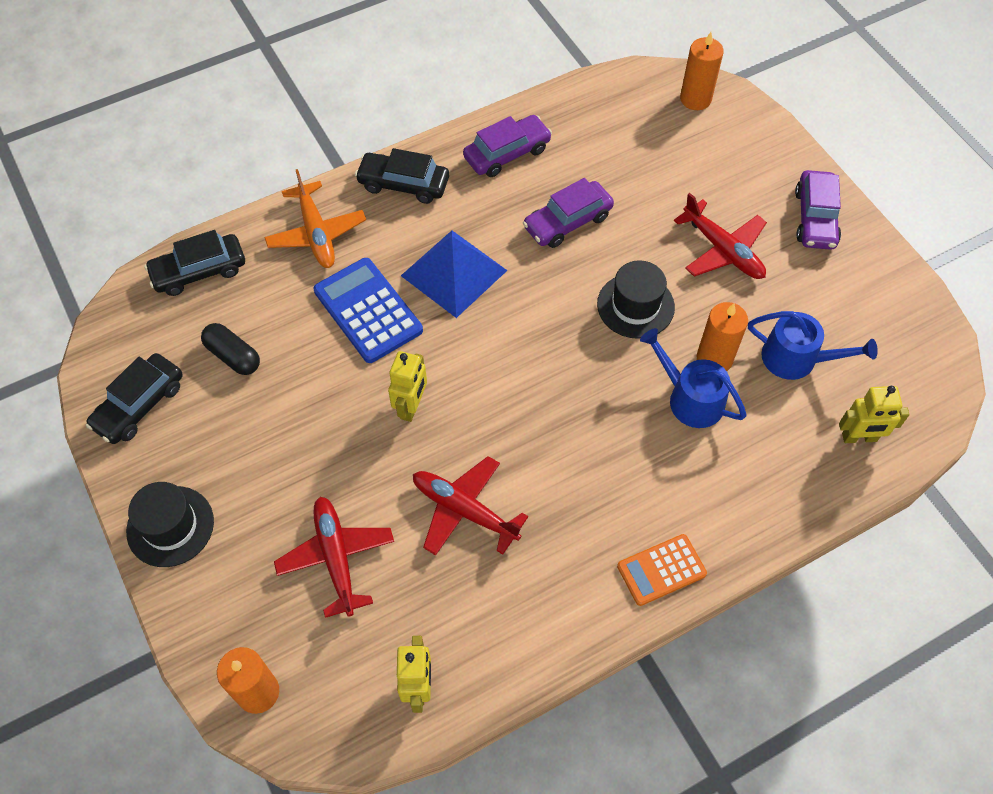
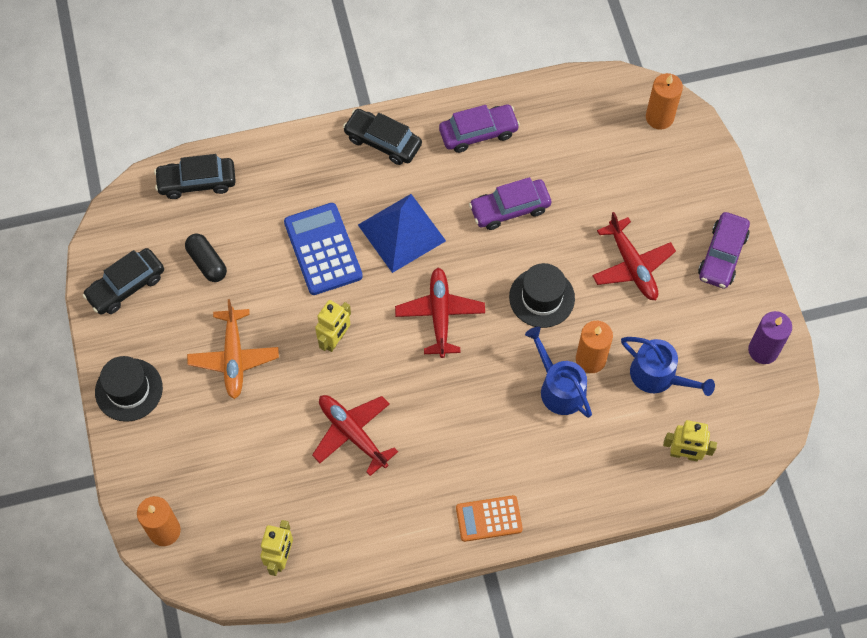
camera: 15 degrees right, 5 degrees up
(316, 233) = (299, 170): orange plane -> orange plane (234, 358)
(336, 557) = (246, 446): red plane -> red plane (440, 315)
(899, 305) = (763, 350): none -> purple candle

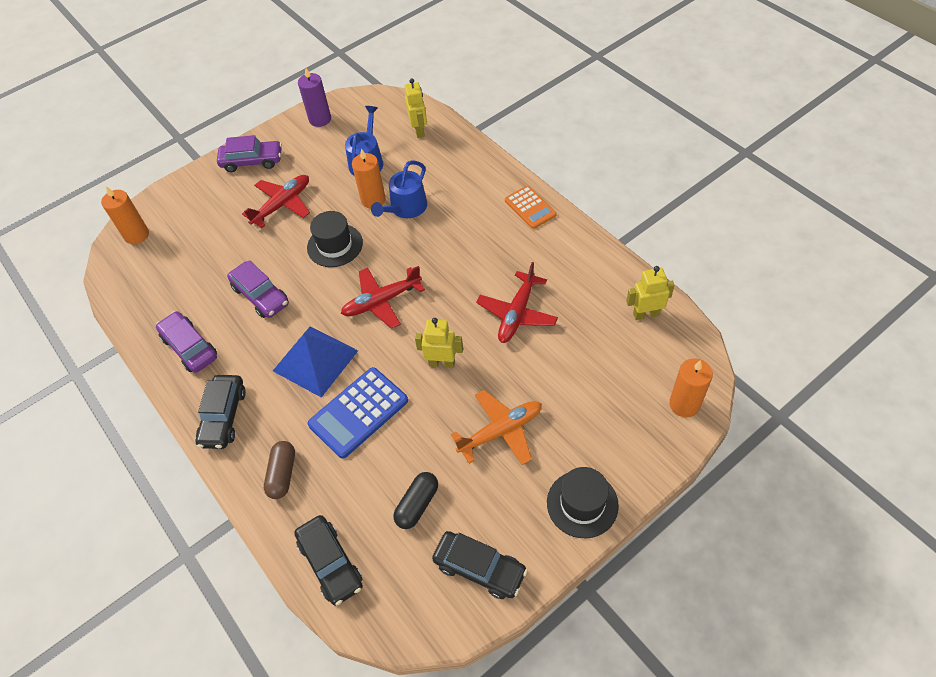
camera: 110 degrees left, 10 degrees down
(297, 171) = (282, 474): none -> brown capsule

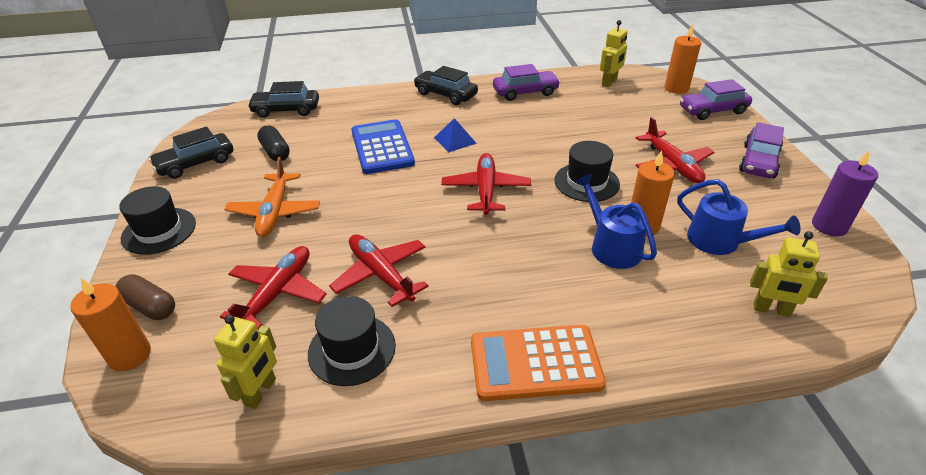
camera: 115 degrees right, 15 degrees down
(260, 296) = (553, 130): purple car -> purple car (712, 110)
(282, 474) = (371, 107): brown capsule -> brown capsule (150, 306)
(315, 360) = (455, 140): blue pyramid -> blue pyramid, size x0.55
(442, 363) = (379, 203): yellow robot -> yellow robot (609, 82)
(530, 207) = (535, 363): orange calculator -> orange calculator, size x1.56
(576, 361) = (278, 293): none -> red plane
(585, 291) = (352, 349): none -> black hat

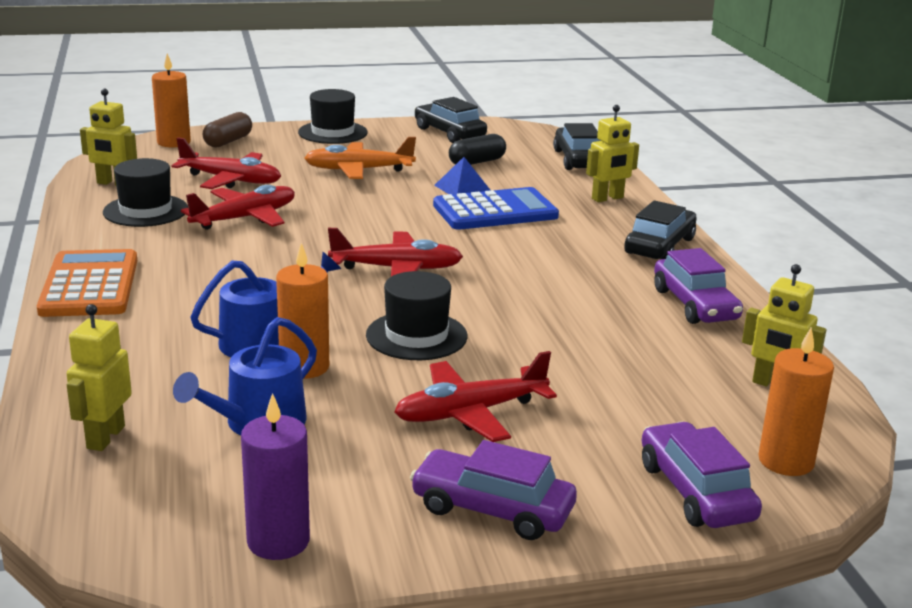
camera: 85 degrees right, 15 degrees down
(365, 104) = (607, 198): none -> yellow robot
(455, 140) = (522, 252): blue pyramid -> blue pyramid (462, 188)

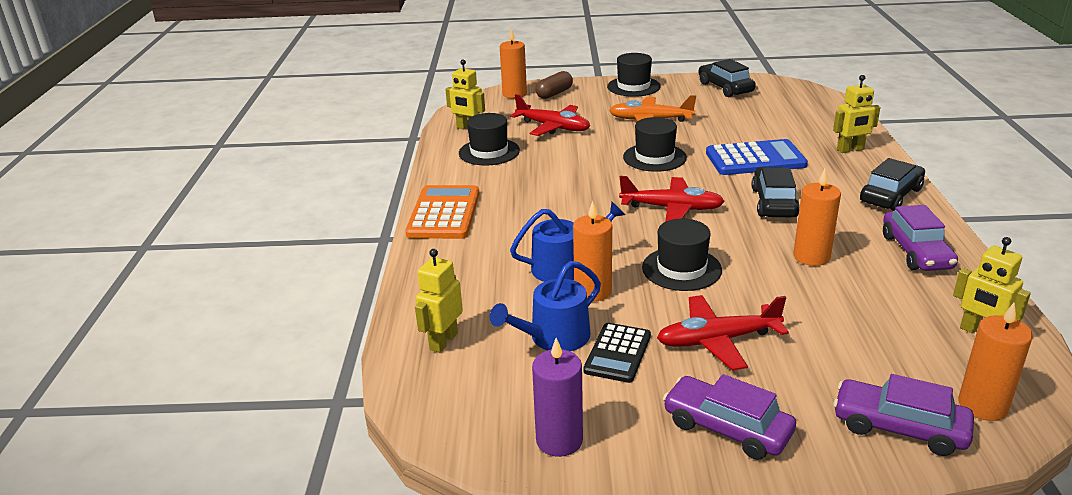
camera: 15 degrees right, 5 degrees up
(245, 218) = (560, 160): red plane -> none
(344, 436) = (617, 353): none -> black calculator
(368, 212) = (654, 157): none -> black hat
(462, 188) = (731, 138): blue pyramid -> none
(477, 162) = (744, 114): black capsule -> none
(574, 315) = (811, 257): none -> orange candle
(578, 160) = (829, 113): black car -> black car (774, 203)
(695, 491) = (899, 427): purple car -> purple car turned 60 degrees counterclockwise

